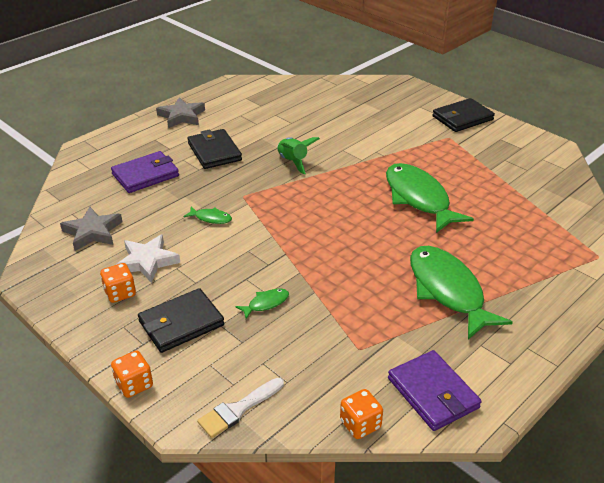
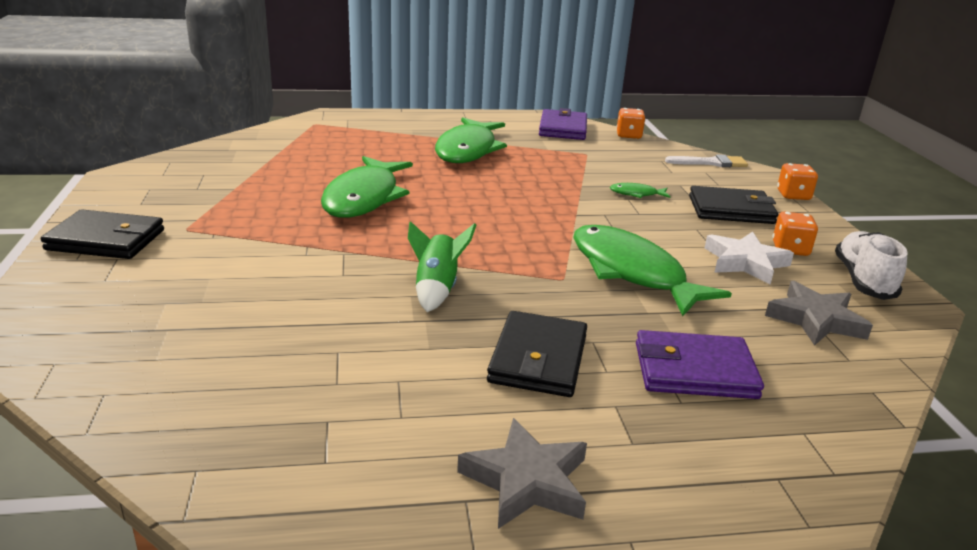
camera: 145 degrees left, 10 degrees down
(63, 283) = (863, 280): none -> white shoe
(211, 218) = (631, 272): green fish -> green fish, size x2.41

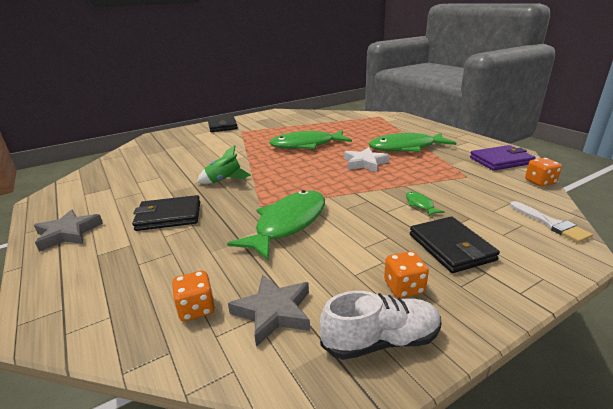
camera: 70 degrees right, 0 degrees up
(694, 370) = (173, 264): purple wallet -> none
(745, 262) = (349, 266): white star -> white star (365, 163)
(793, 195) = (548, 279): orange dice -> orange dice (196, 309)

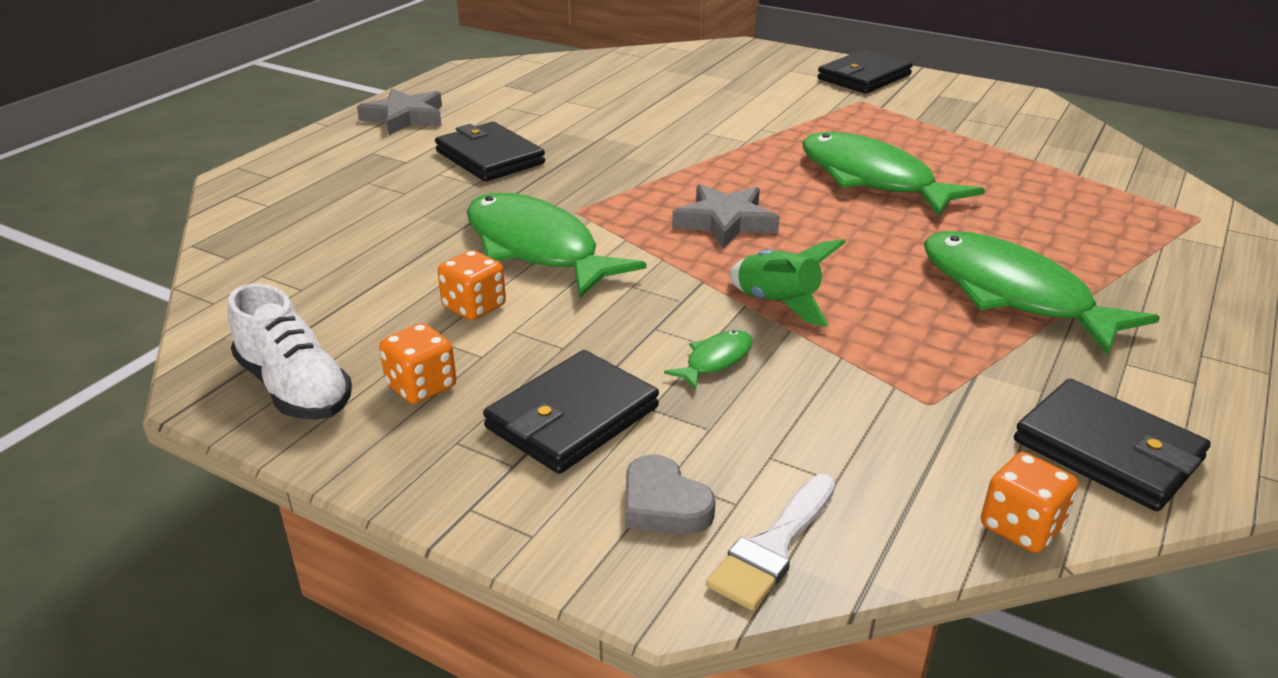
camera: 60 degrees right, 5 degrees up
(196, 309) = (301, 247): orange dice -> orange dice (474, 307)
(224, 180) = (634, 156): green rocket -> green rocket (778, 304)
(273, 312) = (318, 298): grey star -> grey star (725, 222)
(288, 224) = (536, 248): green fish -> green fish turned 135 degrees counterclockwise
(365, 163) = (855, 262): white star -> none
(501, 160) = (1108, 450): purple wallet -> black wallet
(522, 240) = (663, 504): none -> grey heart

